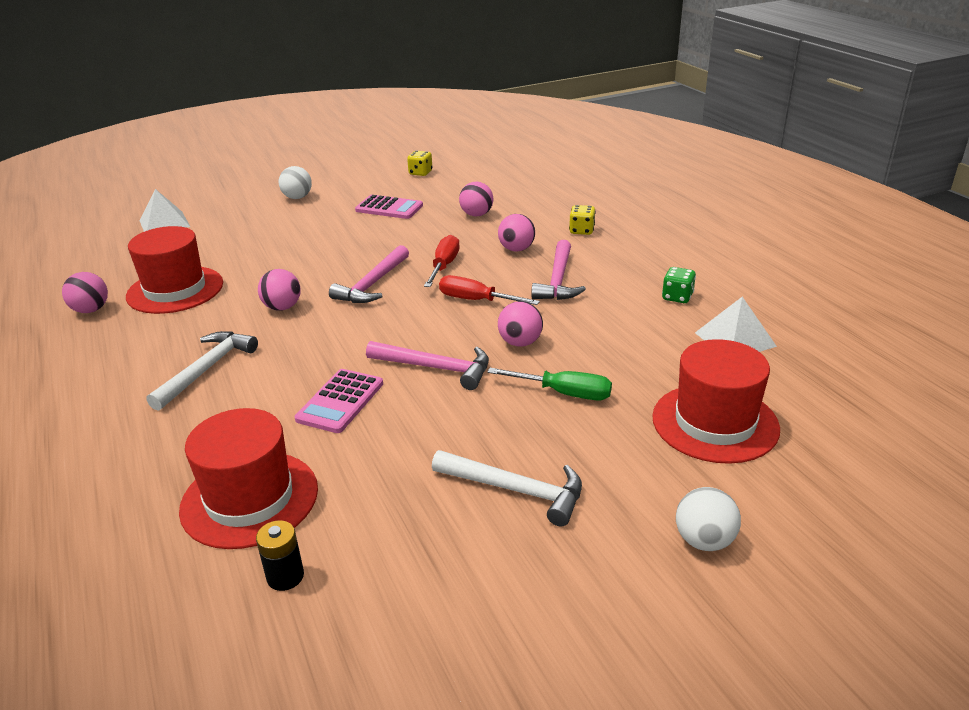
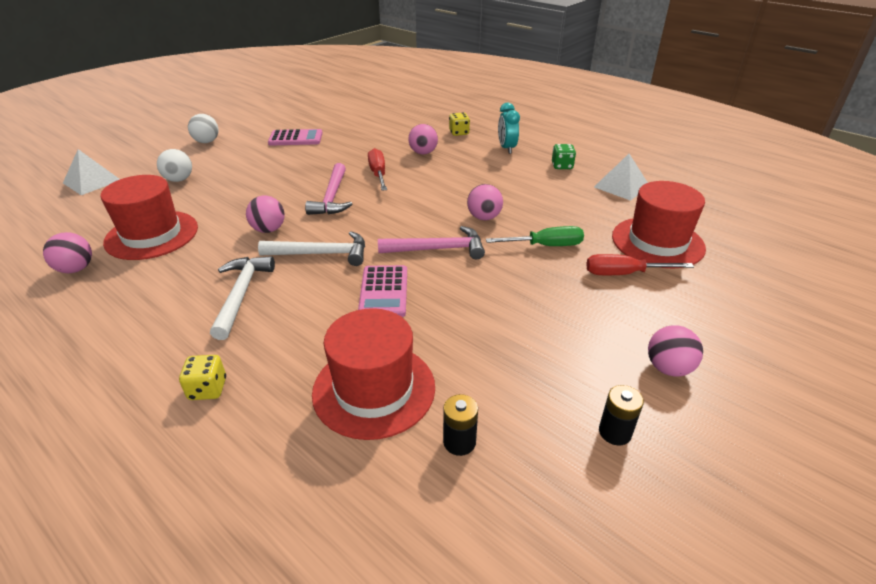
camera: 25 degrees left, 5 degrees up
(420, 173) = (299, 109): yellow dice -> yellow dice (208, 389)
(451, 623) = (615, 432): none -> black battery
(476, 215) = (371, 133): pink ball -> pink ball (668, 368)
(476, 300) = (425, 194): red screwdriver -> red screwdriver (624, 274)
(516, 490) = (574, 322): white hammer -> white hammer (321, 254)
(558, 280) = (472, 169): pink hammer -> none
(624, 261) = (506, 148): none -> turquoise clock
(704, 541) = (720, 320): white ball -> white ball (179, 179)

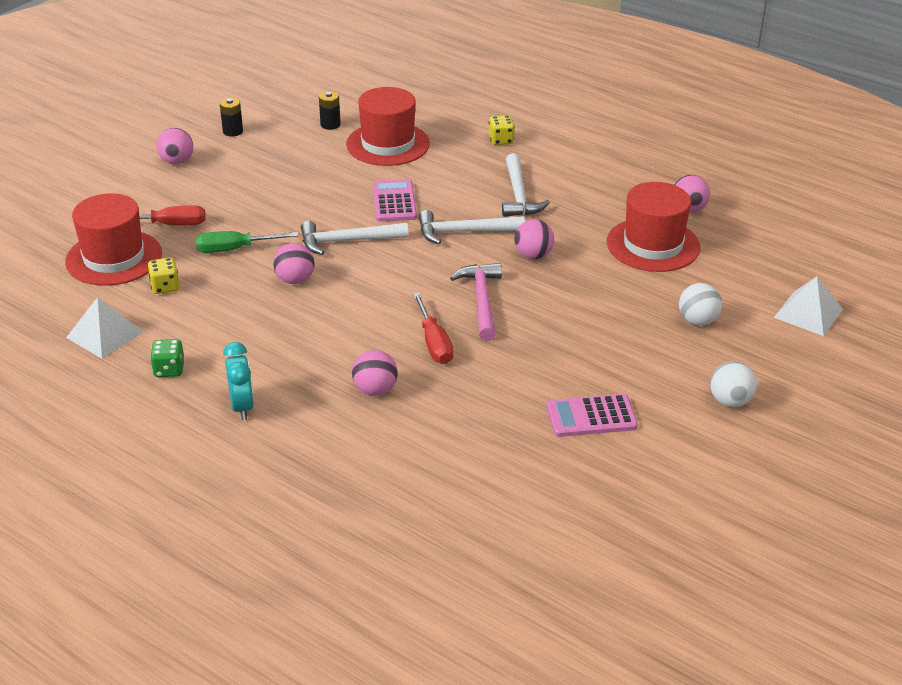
camera: 175 degrees right, 0 degrees up
(438, 249) = (347, 241): pink hammer -> white hammer
(459, 133) = (317, 445): yellow dice -> yellow dice (165, 287)

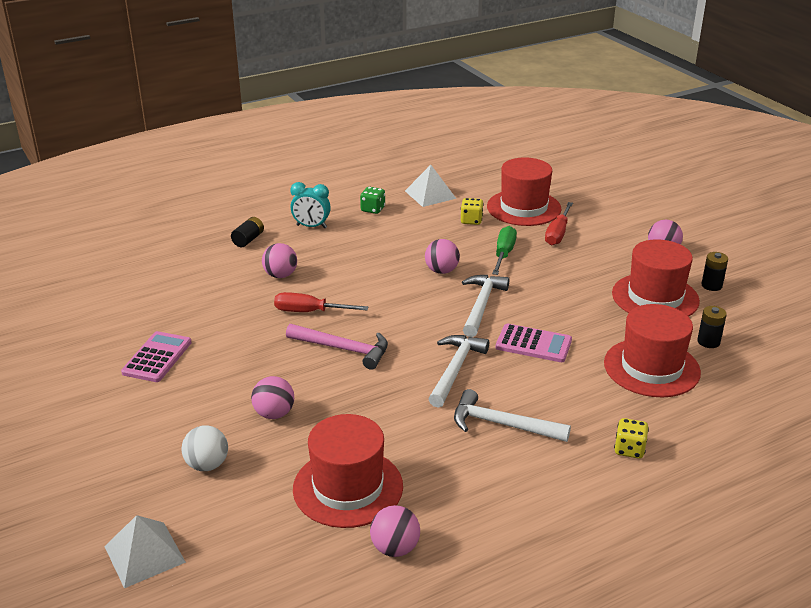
camera: 115 degrees right, 5 degrees down
(272, 155) = (655, 297): none -> red hat
(306, 450) = (248, 240): none -> black battery
(533, 255) = (388, 399): pink ball -> pink ball (274, 414)
(730, 401) = (94, 437): white ball -> none

